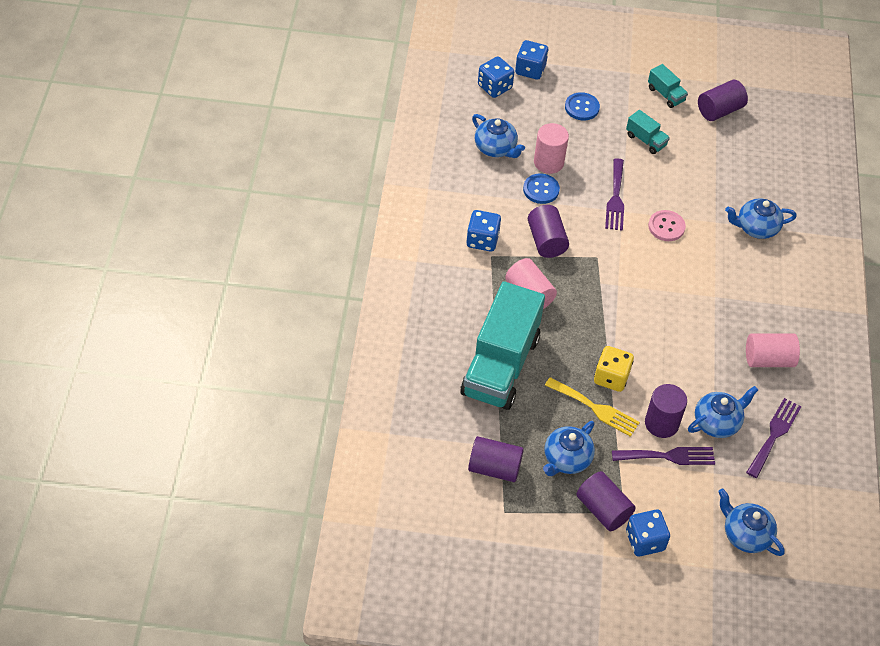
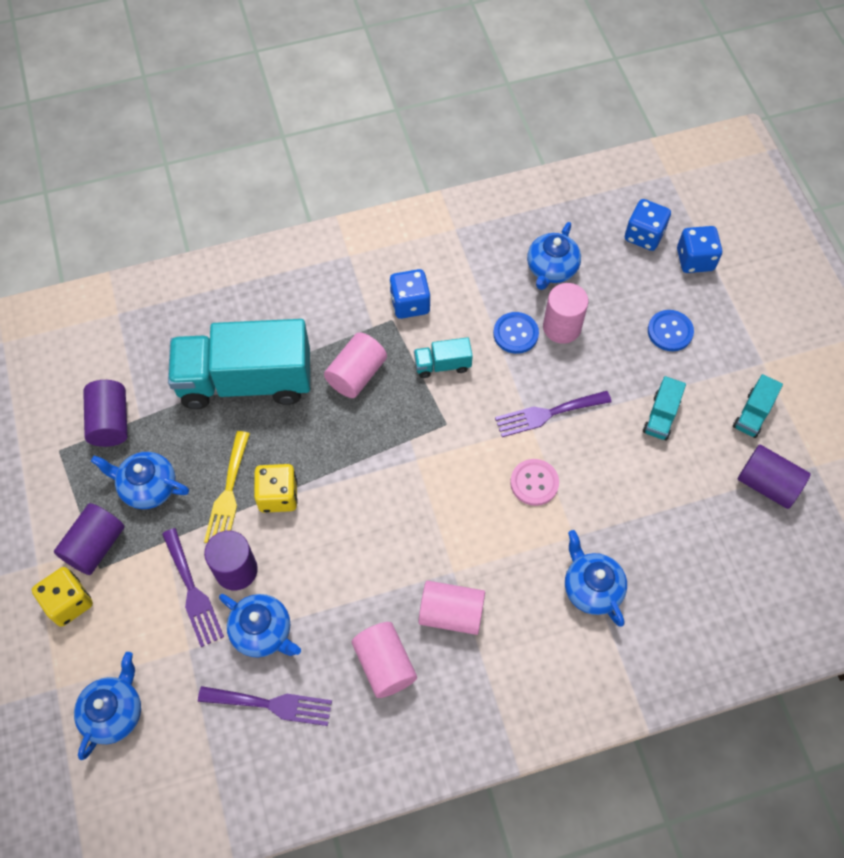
camera: 70 degrees right, 10 degrees up
(546, 241) = (442, 365): purple cylinder -> turquoise truck
(645, 541) = (69, 602): blue dice -> yellow dice
(745, 309) = (451, 613): none -> pink cylinder

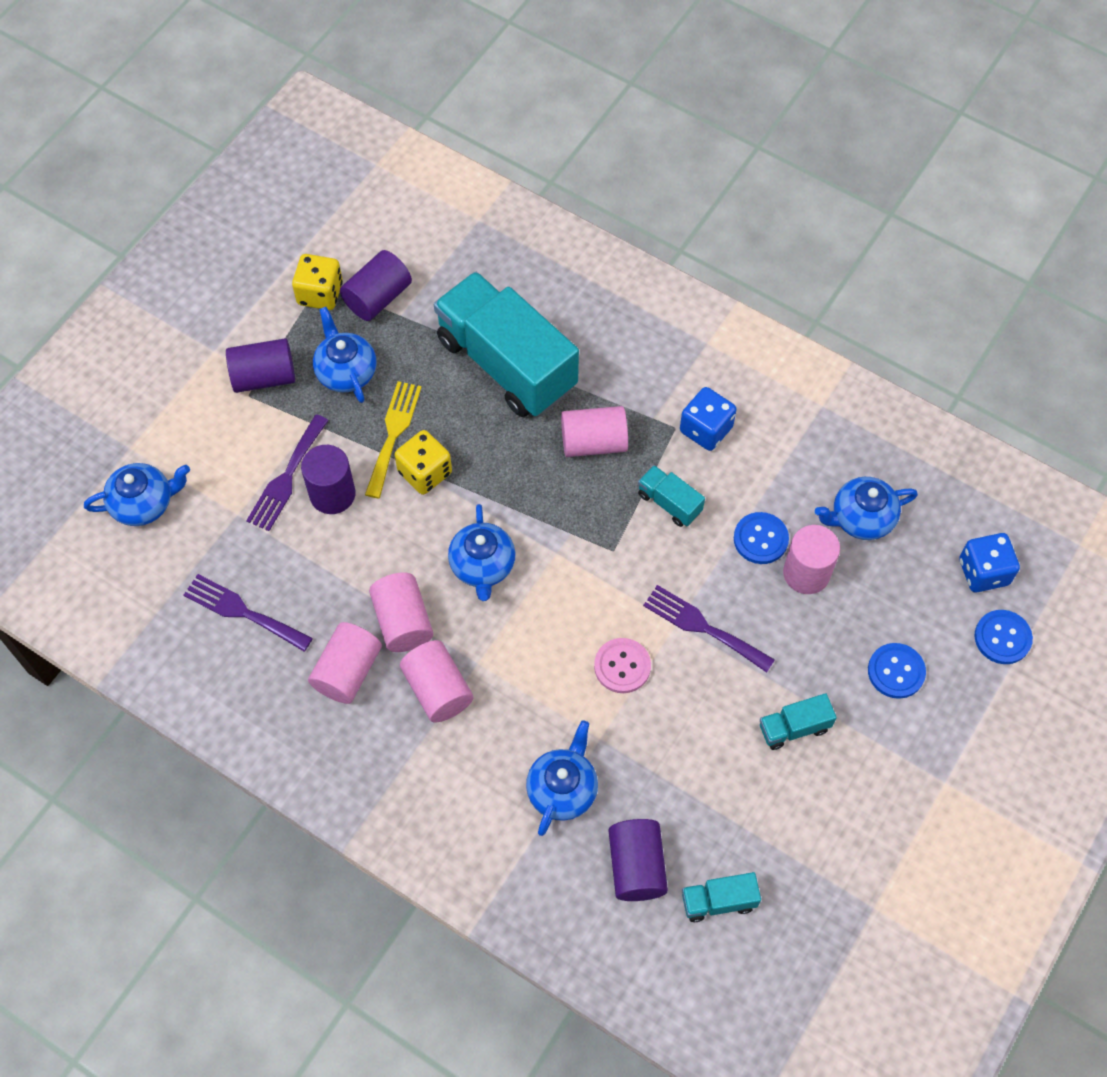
camera: 50 degrees right, 0 degrees up
(69, 602) = (203, 398): yellow dice -> yellow dice (320, 294)
(228, 493) = (393, 434): yellow fork -> yellow fork turned 135 degrees clockwise
(263, 632) = (297, 556): blue teapot -> blue teapot (482, 566)
(271, 704) = (242, 612): purple fork -> purple fork turned 150 degrees clockwise
(379, 597) = (403, 621): none -> pink cylinder
(695, 260) = (1002, 638): blue dice -> blue button
(753, 414) = (876, 810): turquoise truck -> turquoise truck (718, 901)
(767, 484) = (811, 875): purple cylinder -> purple cylinder (636, 866)

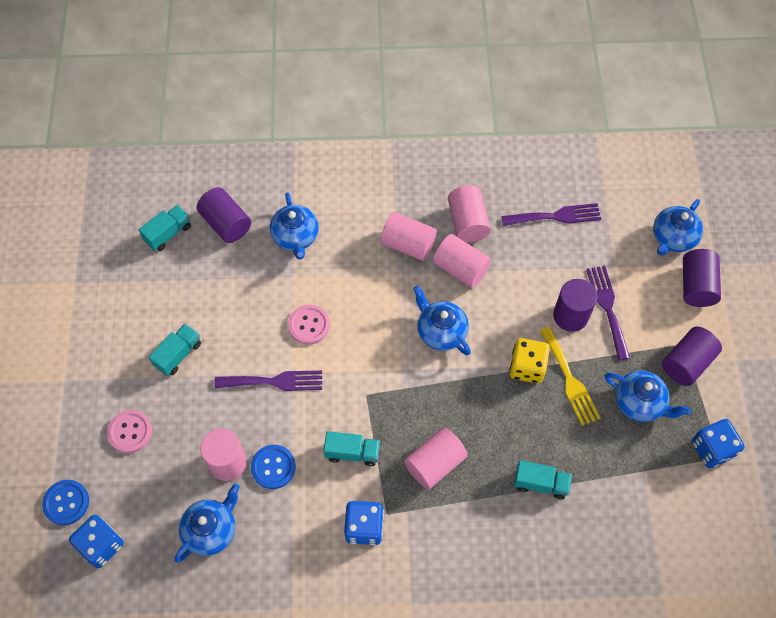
camera: 145 degrees right, 0 degrees up
(320, 294) = (712, 449): yellow dice -> blue dice
(378, 298) = (672, 474): purple cylinder -> purple cylinder (696, 286)
(506, 364) = (540, 483): turquoise truck -> turquoise truck, size x0.42
(896, 671) = (130, 432): blue button -> pink button

